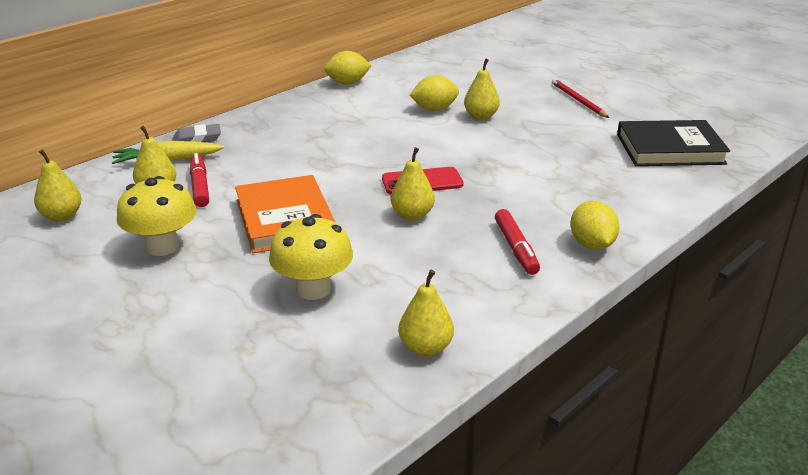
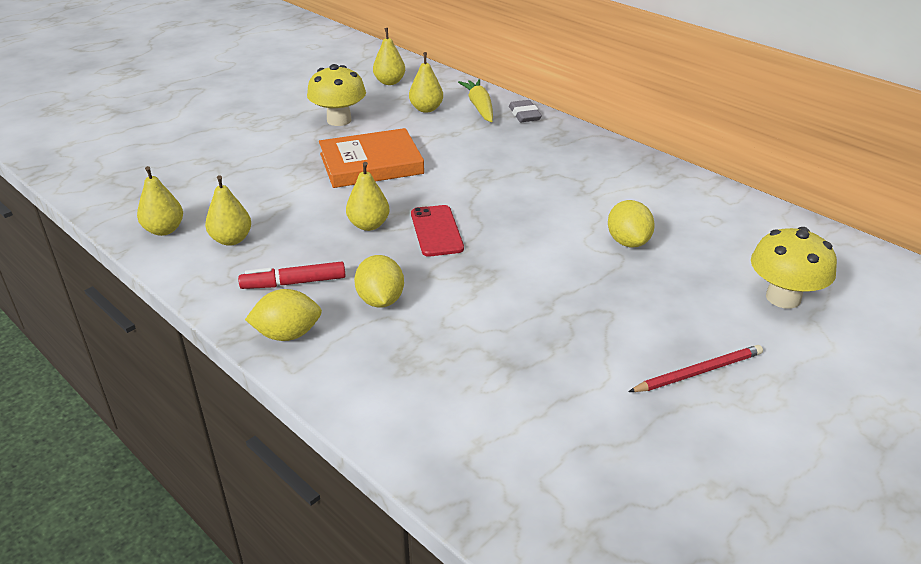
camera: 90 degrees right, 5 degrees up
(200, 187) = (432, 124): red marker -> none
(313, 289) = (261, 181): yellow mushroom -> yellow mushroom (783, 297)
(347, 83) = (690, 183): yellow lemon -> yellow lemon (380, 300)
(481, 116) = (614, 276): yellow pear -> yellow pear (231, 240)
(670, 149) = (534, 448): black book -> none

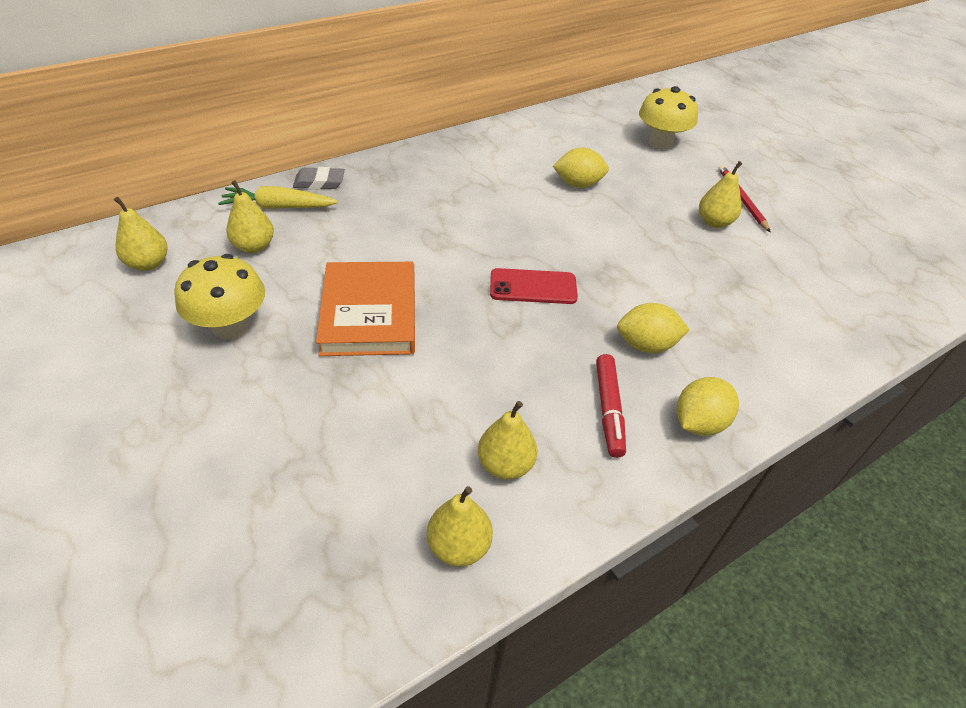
camera: 80 degrees left, 10 degrees up
(287, 334) = (698, 423): yellow lemon -> yellow lemon turned 45 degrees clockwise
(368, 225) = (507, 334): yellow pear -> yellow pear (714, 222)

